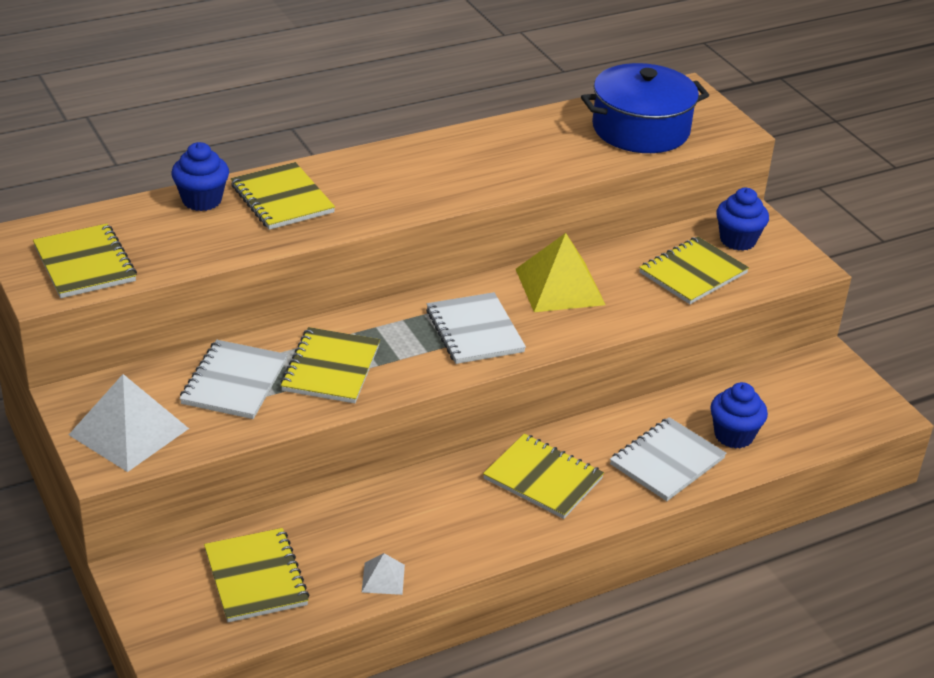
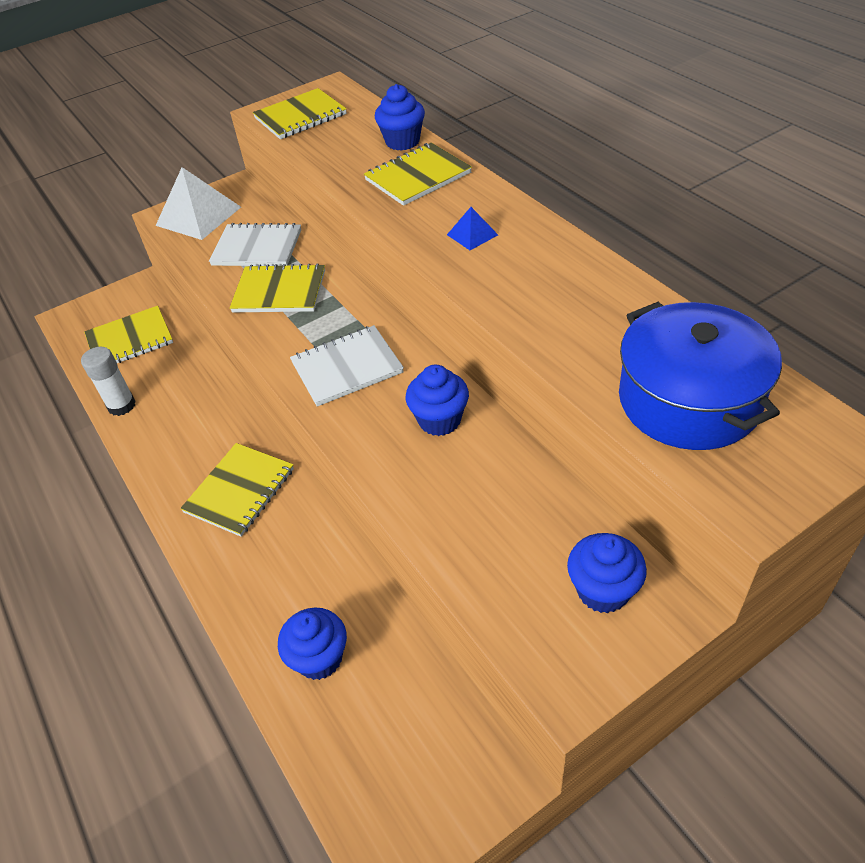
camera: 90 degrees right, 10 degrees up
(383, 578) = (121, 405): white pyramid -> white glue stick
(402, 182) = (472, 235): none -> blue pyramid
(559, 286) = (439, 420): yellow pyramid -> blue cupcake
(667, 462) = (269, 592): white notebook -> none
(693, 273) = (504, 542): yellow notebook -> none

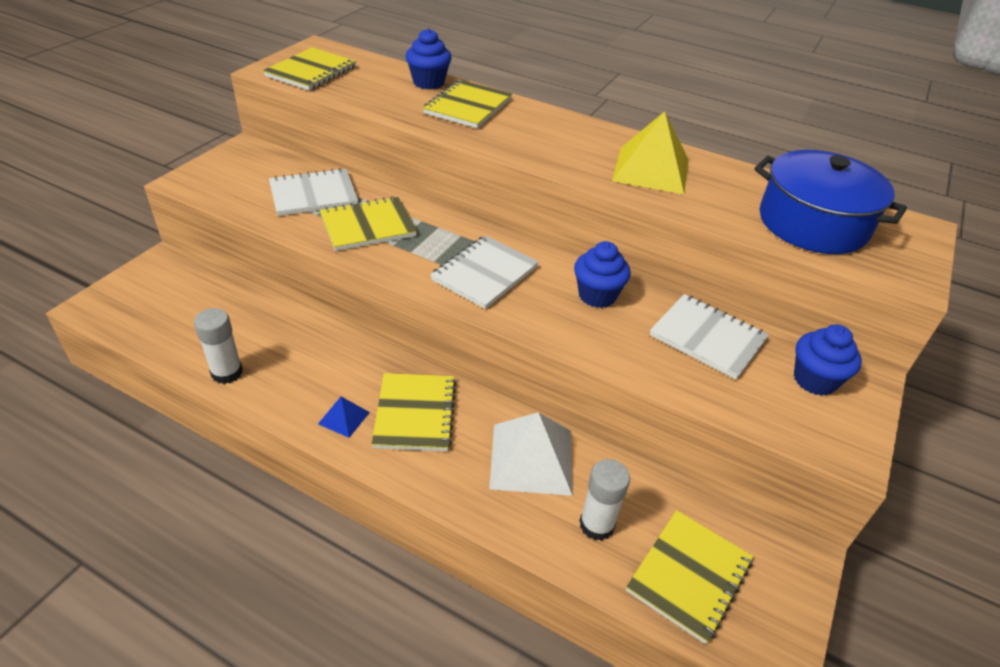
camera: 35 degrees left, 5 degrees down
(130, 340) = (189, 311): yellow notebook -> yellow notebook (689, 576)
(198, 216) = (226, 177): white pyramid -> white pyramid (531, 458)
(319, 658) = (596, 525): blue cupcake -> white glue stick
(472, 235) = (555, 142): blue pyramid -> blue pyramid (344, 418)
(519, 502) = (707, 338): none -> white notebook
(550, 288) = (651, 170): none -> yellow pyramid

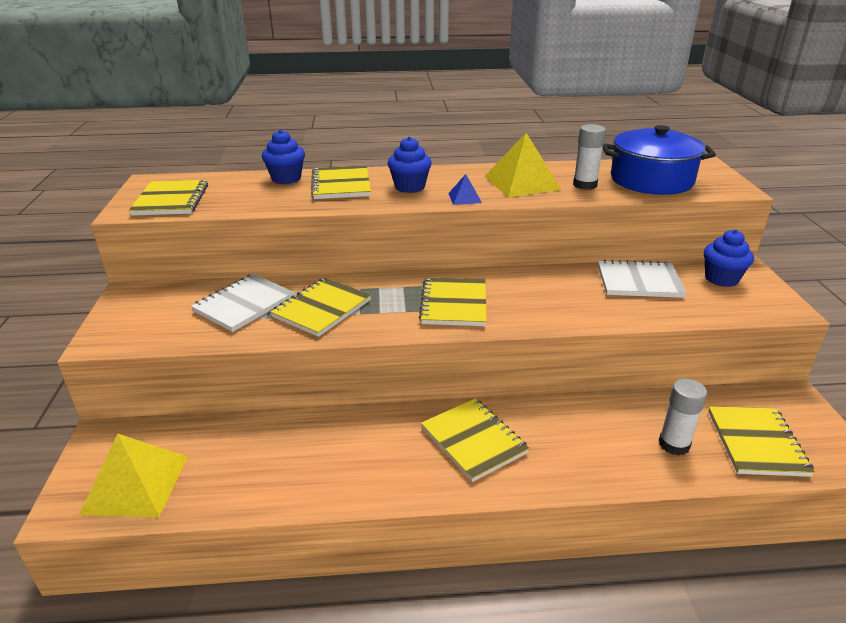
camera: 30 degrees left, 10 degrees down
(147, 311) = (135, 484): none -> yellow pyramid
(227, 373) = (280, 493): white glue stick -> white glue stick (585, 185)
(344, 418) = (423, 473): blue pyramid -> blue pyramid (465, 198)
(485, 274) = (454, 304): white notebook -> yellow notebook
(531, 458) = (587, 426): white pyramid -> none
(597, 295) = (545, 285): blue cupcake -> blue cupcake (410, 187)

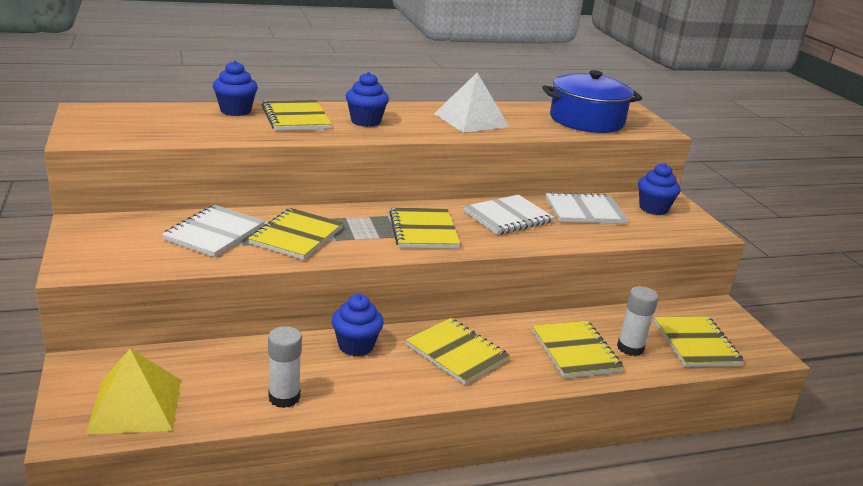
camera: 15 degrees left, 5 degrees down
(171, 200) = (121, 129): yellow notebook -> yellow notebook (575, 351)
(370, 426) = (356, 346): none -> blue cupcake
(465, 198) = (423, 132): blue pyramid -> none
(521, 182) = (471, 120): yellow pyramid -> white pyramid
(550, 288) = (507, 217): none -> white notebook
(585, 185) = (529, 123): white glue stick -> white glue stick (284, 397)

